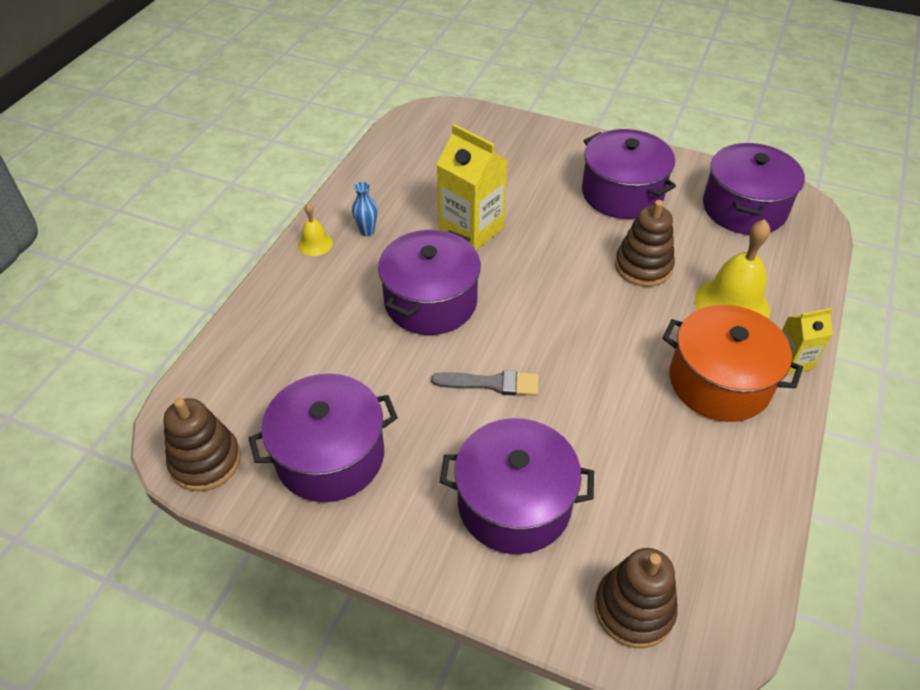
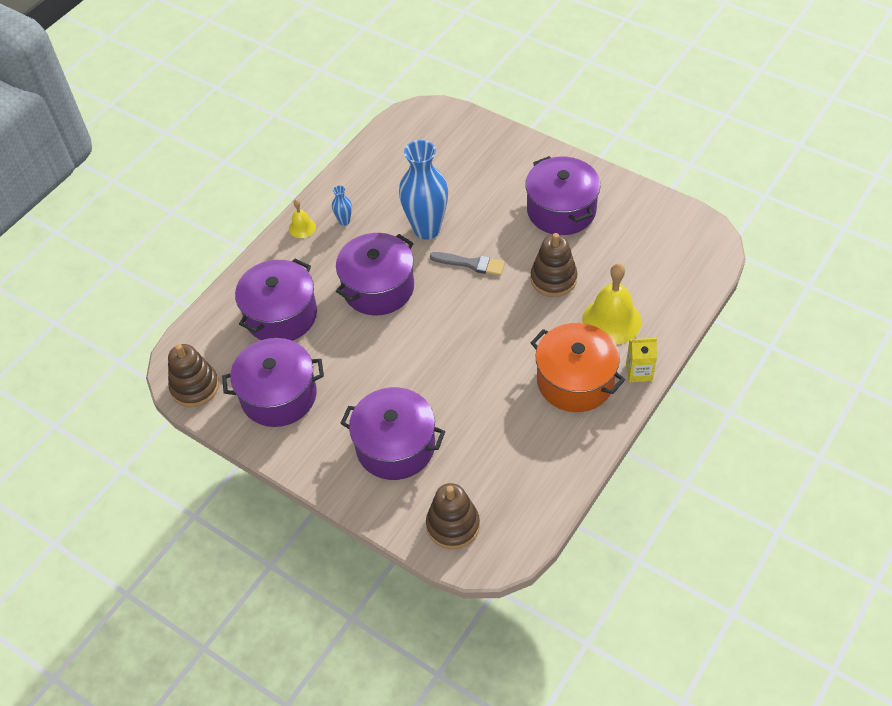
camera: 15 degrees right, 5 degrees up
(471, 229) = (427, 229): yellow carton -> blue vase
(492, 383) = (405, 359): grey brush -> grey brush (471, 264)
(744, 208) = (659, 236): purple pot -> purple pot (281, 315)

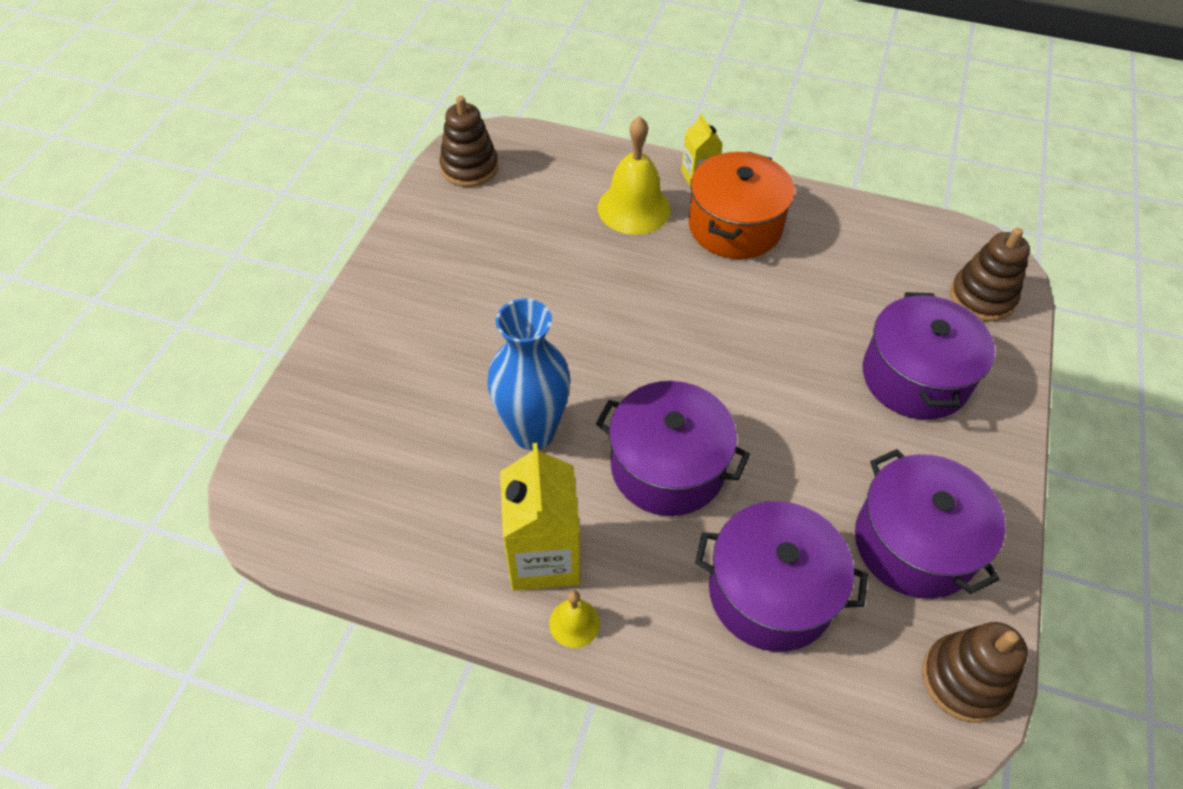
camera: 110 degrees left, 0 degrees up
(344, 221) = (543, 556): blue vase -> yellow carton
(471, 264) = (586, 362): grey brush -> none
(553, 279) = (586, 270): brown stacking toy -> brown stacking toy (469, 168)
(561, 210) = (460, 282): purple pot -> none

